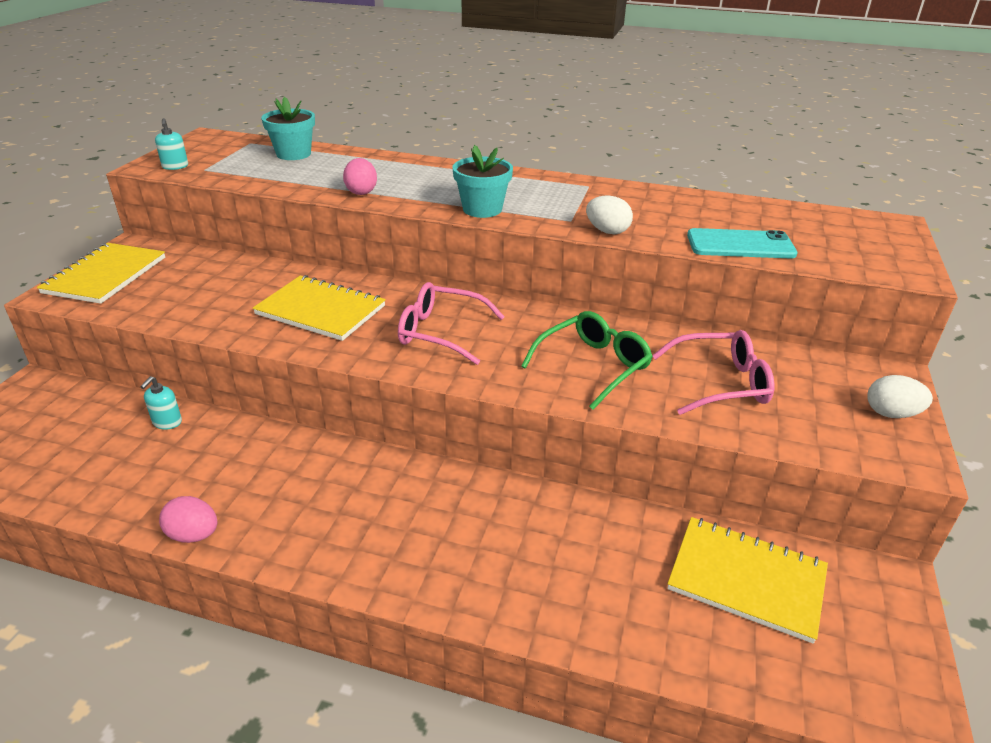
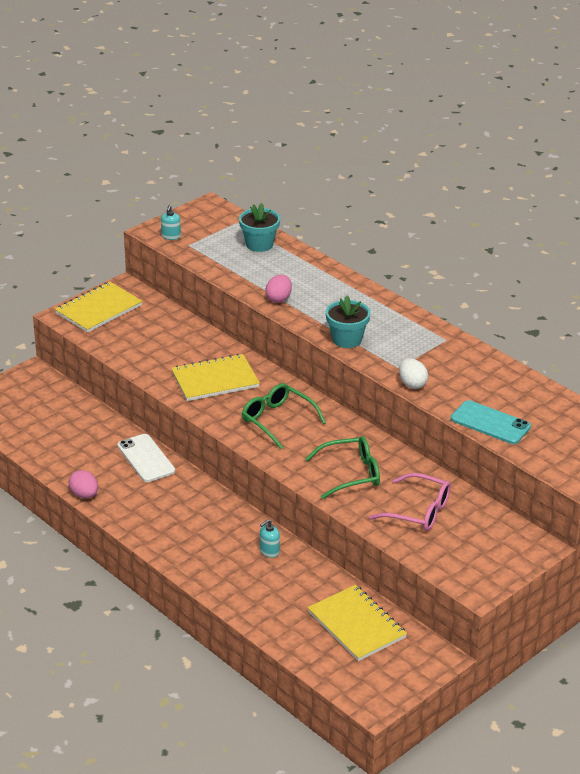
camera: 30 degrees right, 0 degrees up
(167, 422) = (99, 424): turquoise soap dispenser -> turquoise soap dispenser (269, 551)
(263, 445) = (146, 458): none -> white phone
(320, 310) = (215, 380): yellow notebook -> yellow notebook turned 75 degrees counterclockwise
(441, 332) = (277, 420): pink glasses -> green glasses
(891, 413) = (502, 565): white egg -> none

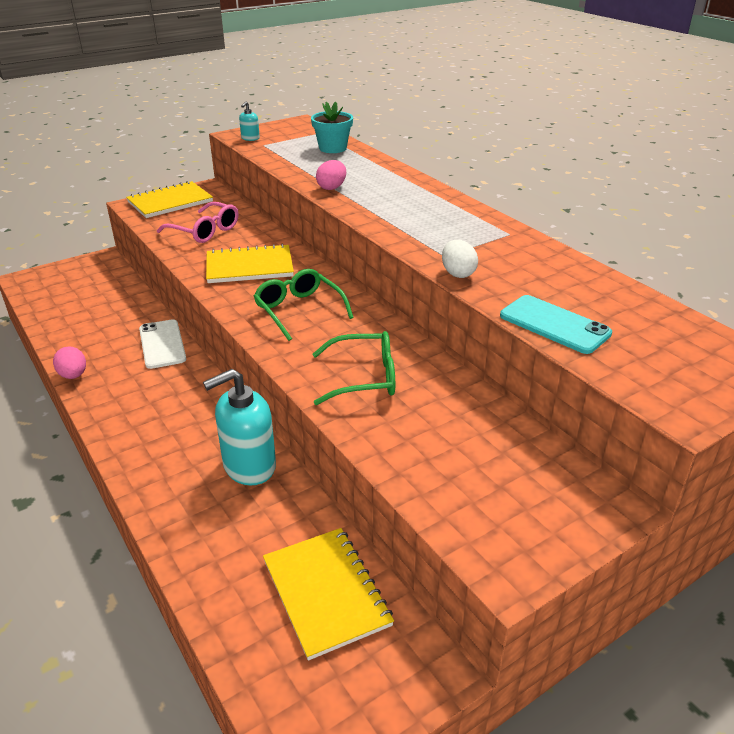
camera: 10 degrees right, 0 degrees up
(269, 551) = (249, 466): turquoise soap dispenser -> turquoise soap dispenser, size x2.19
(347, 339) = (392, 225): turquoise flower pot -> none
(418, 511) = (441, 435): pink glasses -> pink glasses (205, 231)

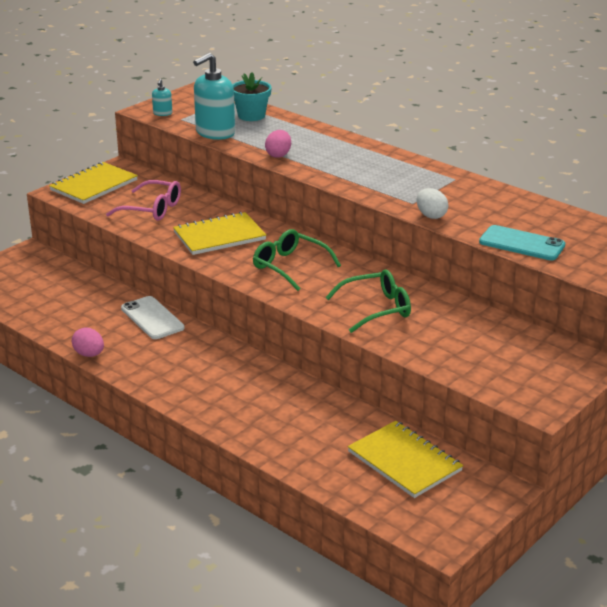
camera: 15 degrees left, 5 degrees down
(249, 466) = (295, 396): turquoise soap dispenser -> turquoise soap dispenser (215, 133)

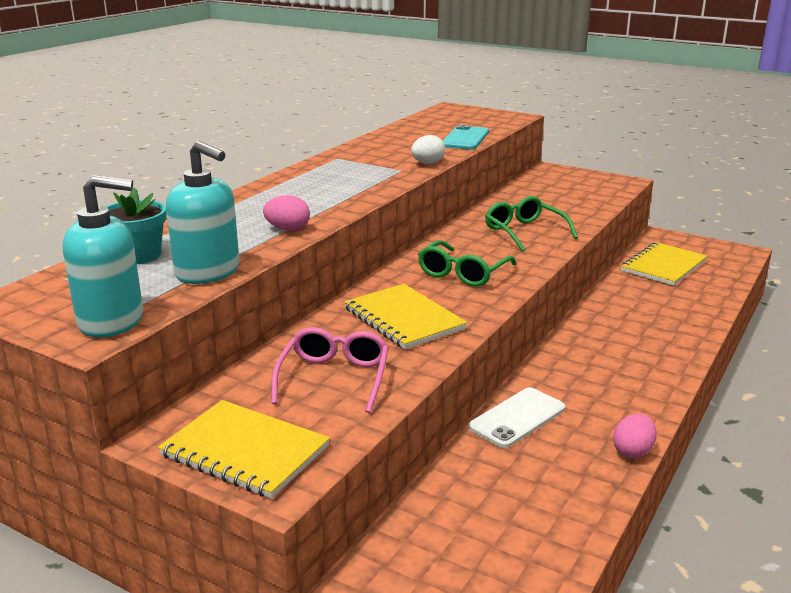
camera: 100 degrees left, 5 degrees down
(162, 113) = (112, 321): turquoise soap dispenser -> turquoise soap dispenser, size x2.19

